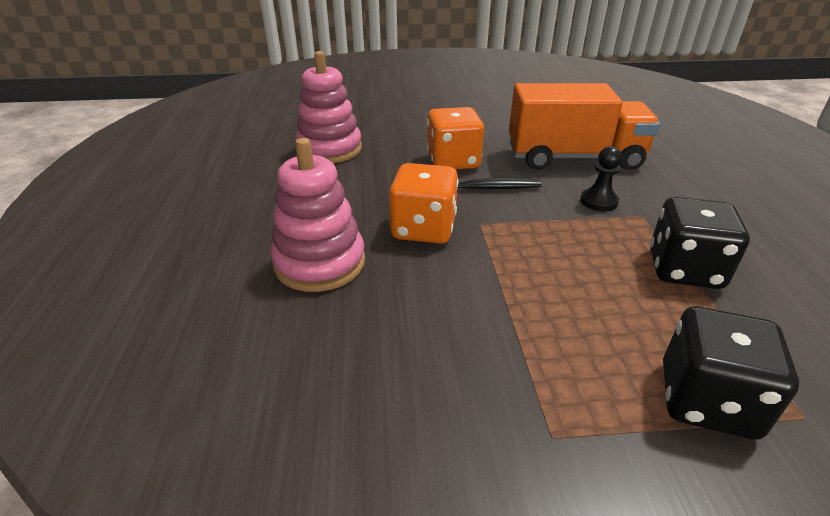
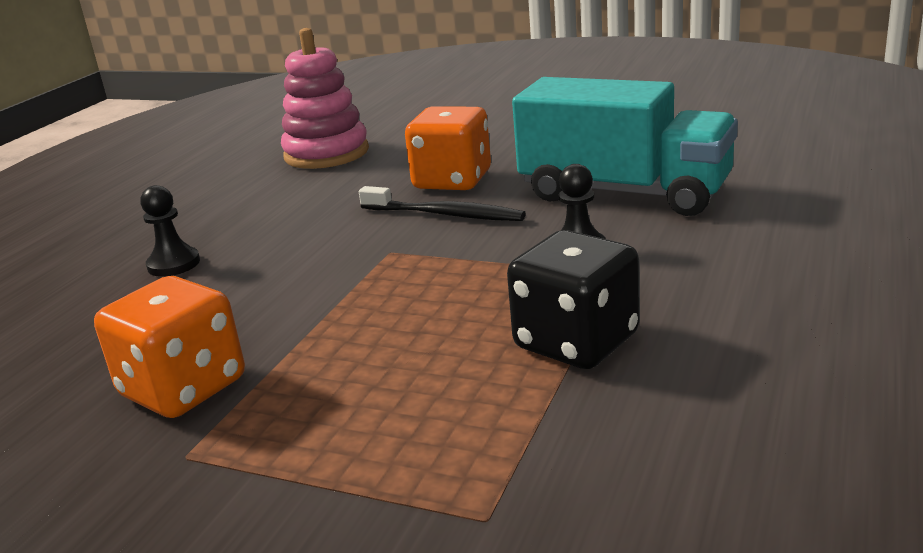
camera: 30 degrees right, 10 degrees down
(320, 263) = (174, 264): pink stacking toy -> black pawn
(423, 229) = (318, 248): orange dice -> orange dice (183, 388)
(574, 158) = (624, 193): orange truck -> turquoise truck
(707, 401) = (389, 472): black dice -> none

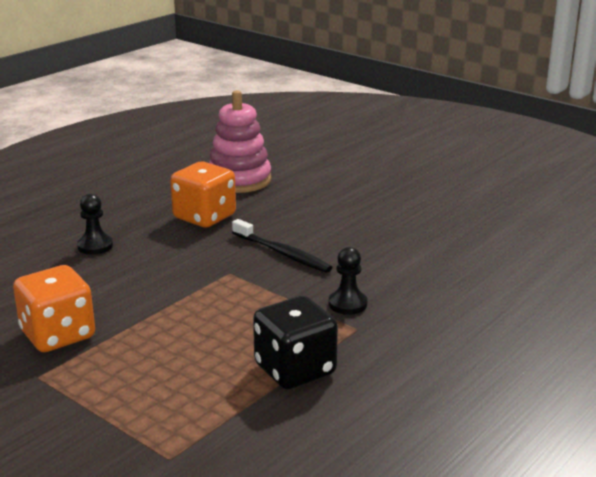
camera: 15 degrees right, 0 degrees up
(452, 181) = (306, 226): orange dice -> orange dice (204, 217)
(624, 193) = (413, 268): turquoise truck -> none

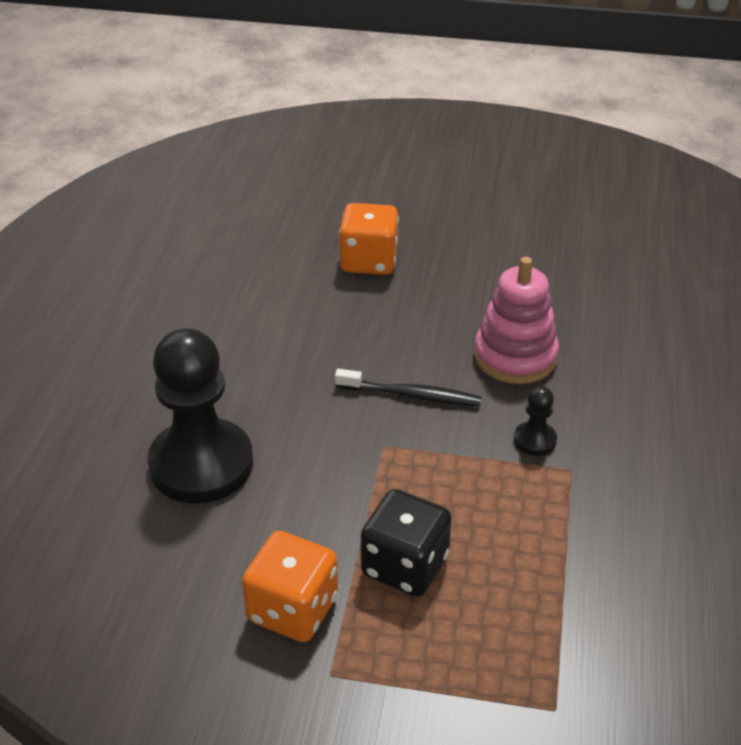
camera: 30 degrees left, 15 degrees up
(95, 246) = (201, 464): black pawn -> black pawn, size x2.38
(204, 217) = (280, 372): orange dice -> orange dice (369, 261)
(239, 180) = (263, 300): pink stacking toy -> pink stacking toy (515, 356)
(295, 369) = (564, 546): black dice -> black dice (405, 565)

